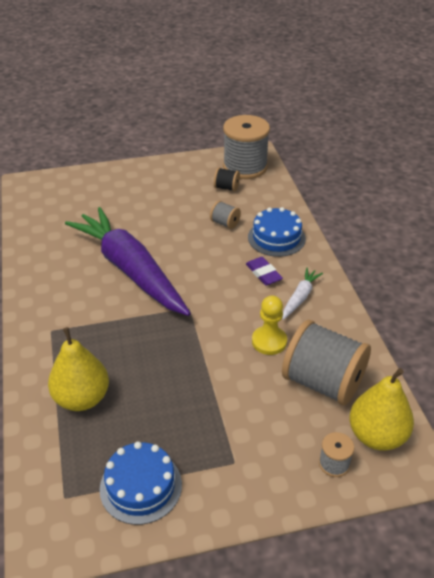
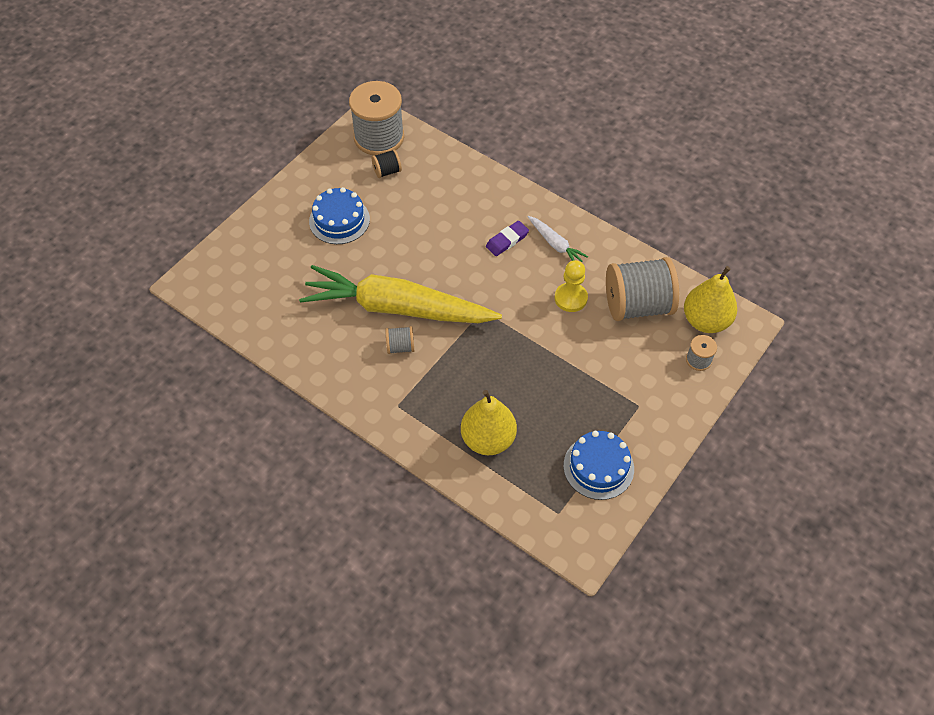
camera: 40 degrees left, 15 degrees up
(130, 270) = (397, 308): purple carrot -> yellow carrot
(225, 223) = (426, 210): grey spool -> grey spool (400, 347)
(263, 273) = (507, 240): purple eraser -> purple eraser turned 60 degrees counterclockwise
(276, 238) = (482, 199): blue cake -> blue cake (339, 220)
(300, 297) = (555, 244): white carrot -> white carrot turned 150 degrees clockwise

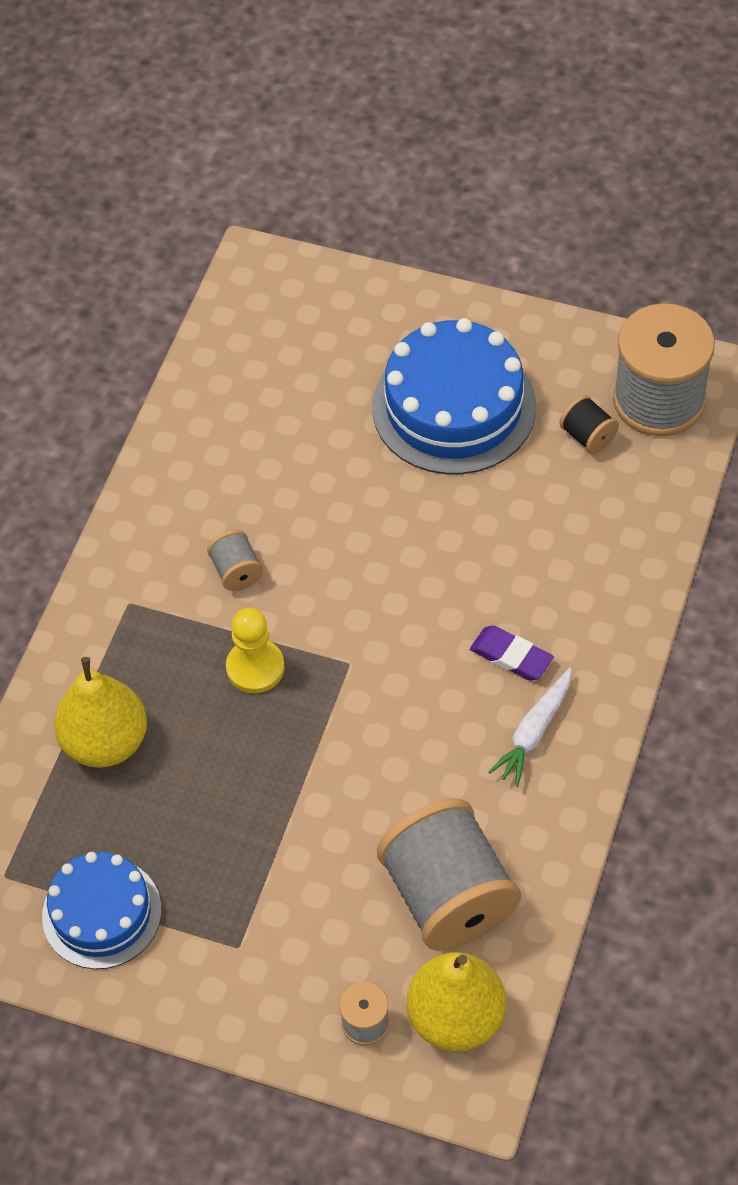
camera: 75 degrees right, 0 degrees up
(339, 220) = (454, 407): blue cake -> blue cake, size x1.56
(397, 308) = (309, 543): yellow carrot -> none
(570, 298) = (424, 787): yellow pawn -> yellow pawn (255, 668)

